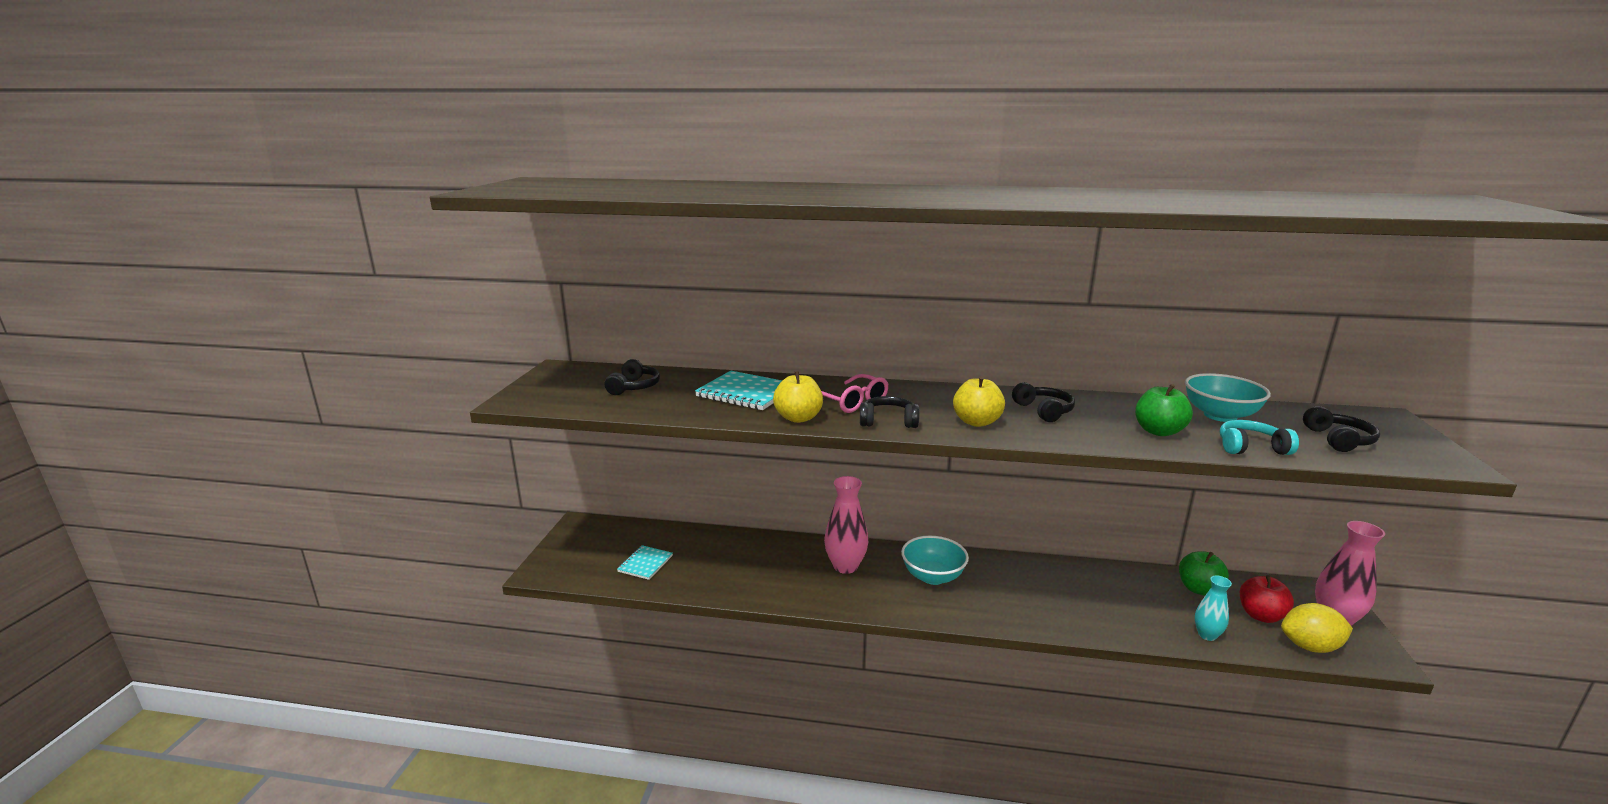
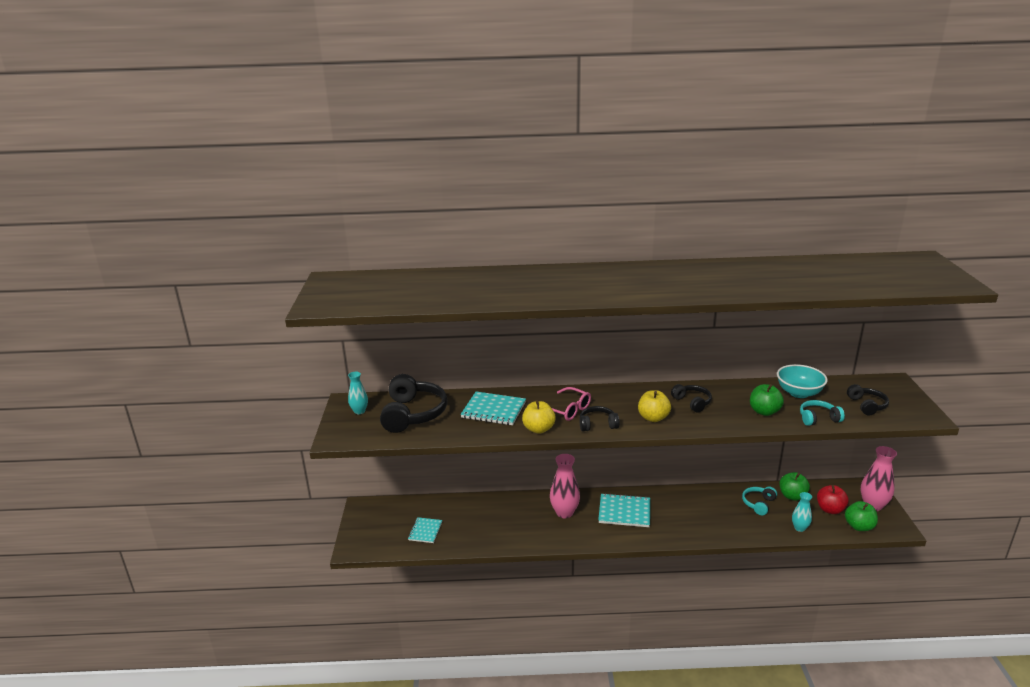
camera: 10 degrees left, 5 degrees up
(567, 378) = (359, 411): none -> turquoise vase
(634, 387) = (413, 414): black headphones -> black headphones, size x1.89
(933, 576) = (624, 512): turquoise bowl -> turquoise notebook
(1142, 592) = (758, 504): none -> turquoise headphones
(1310, 646) = (859, 526): yellow lemon -> green apple

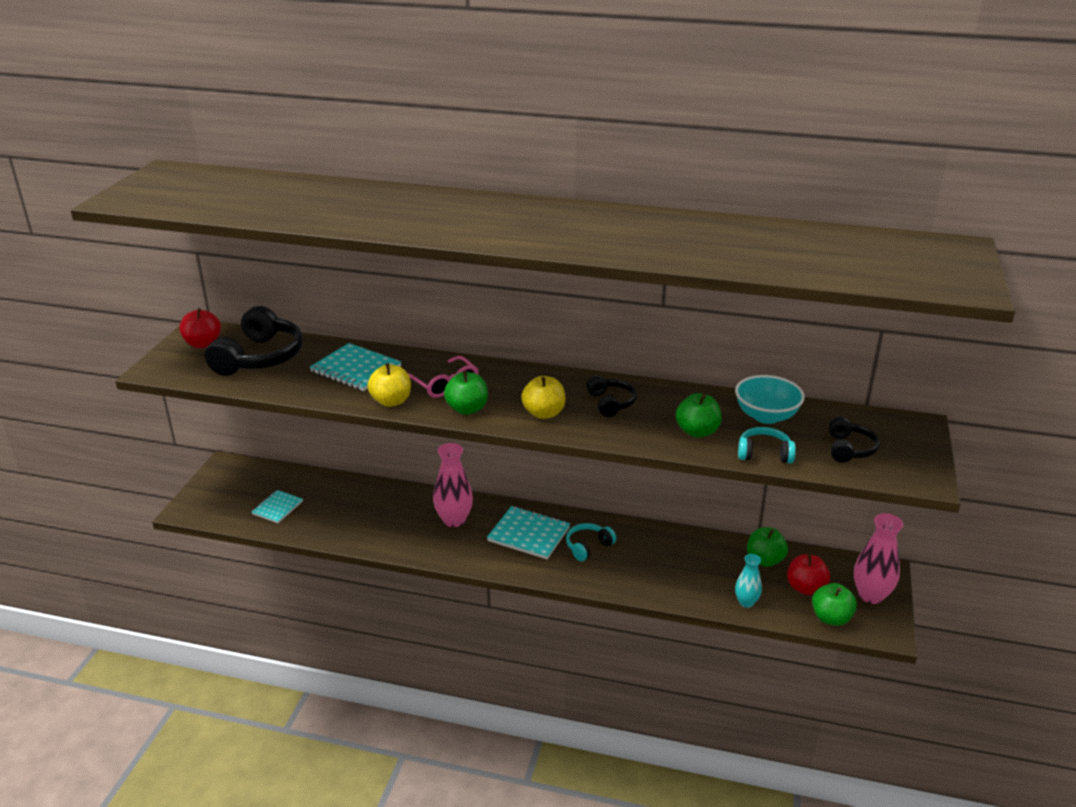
camera: 15 degrees right, 5 degrees up
(359, 411) = (203, 344): turquoise vase -> red apple
(597, 425) = (467, 409): black headphones -> green apple
(758, 504) = (711, 560): turquoise headphones -> turquoise headphones (588, 546)

